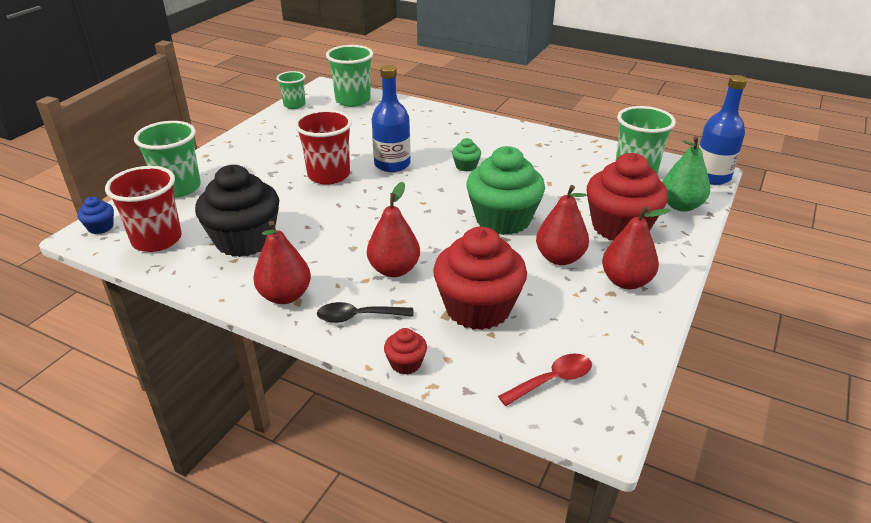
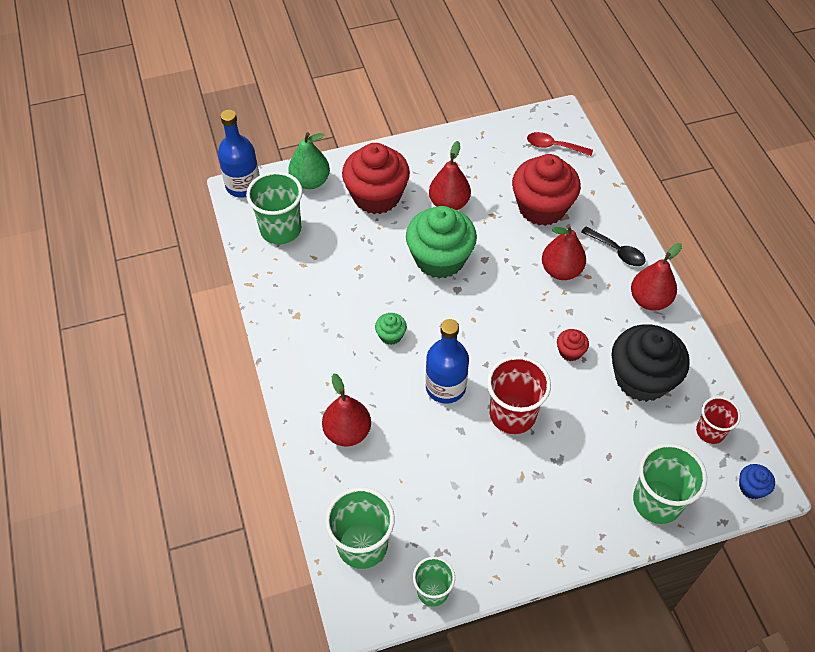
camera: 135 degrees left, 20 degrees up
(157, 240) = (710, 431): red cup -> red cup, size x0.61
(406, 363) = (617, 204): red cupcake -> red cupcake (570, 351)
(626, 281) = (436, 163): red pear -> red pear (347, 432)

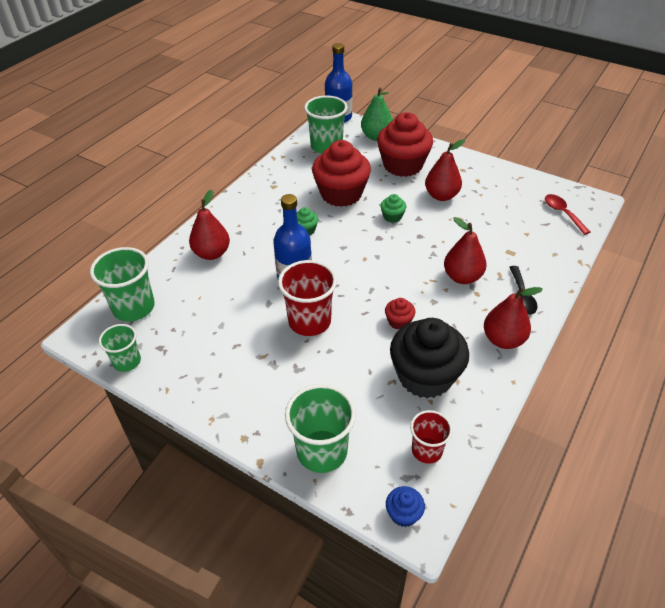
camera: 50 degrees right, 10 degrees down
(440, 259) = (392, 217): green cupcake -> green cupcake, size x0.43
(542, 207) = (502, 237): red cupcake -> red cupcake (341, 194)

